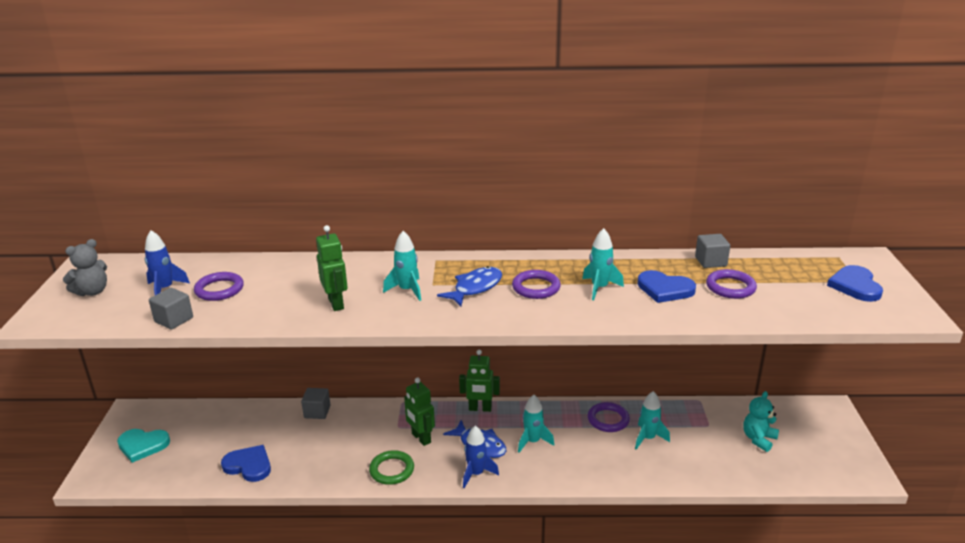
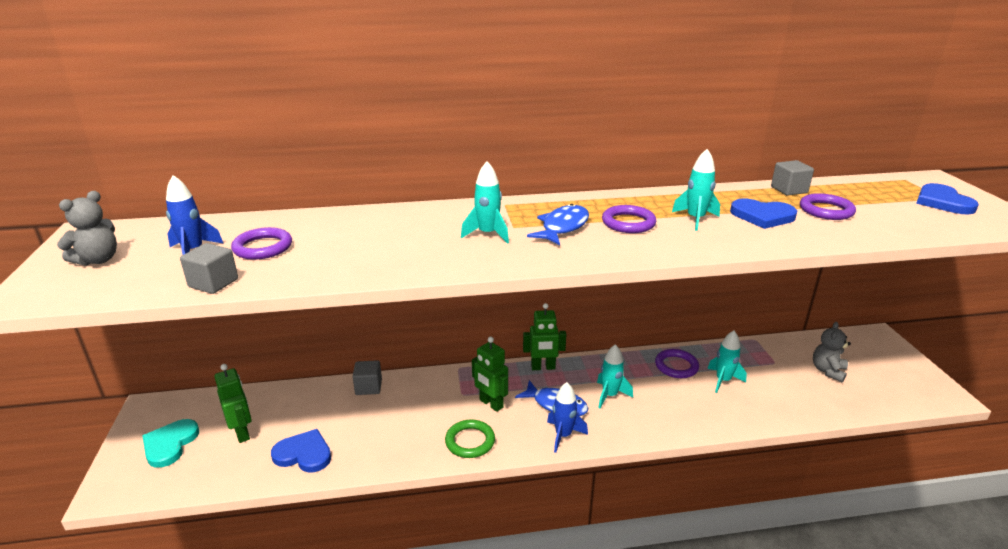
camera: 10 degrees left, 0 degrees up
(142, 445) = (170, 444): turquoise heart -> turquoise heart turned 105 degrees clockwise
(336, 303) = (411, 252): green robot -> green robot (242, 433)
(758, 439) = (828, 371): turquoise teddy bear -> grey teddy bear

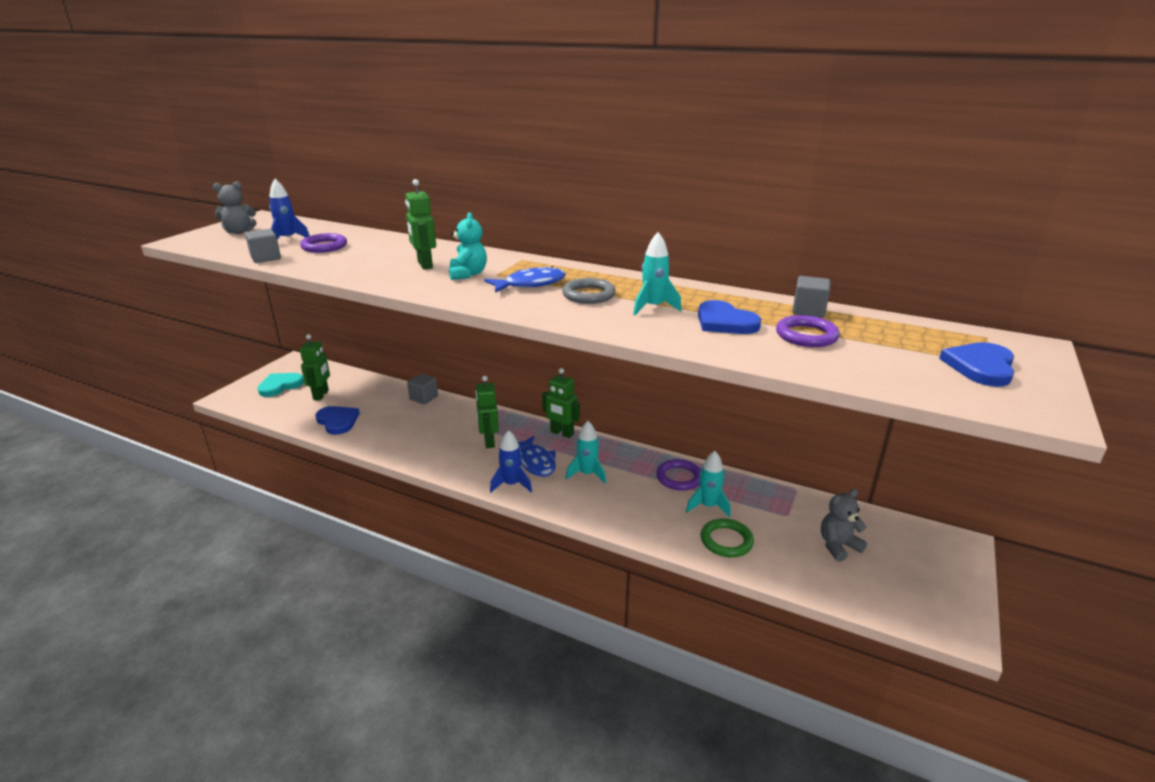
camera: 35 degrees right, 0 degrees up
(424, 236) = (424, 265): none -> green robot
(470, 441) = (442, 459): green ring -> green ring (726, 541)
(488, 234) = (468, 274): turquoise rocket -> turquoise teddy bear
(628, 223) = (588, 295): purple ring -> grey ring

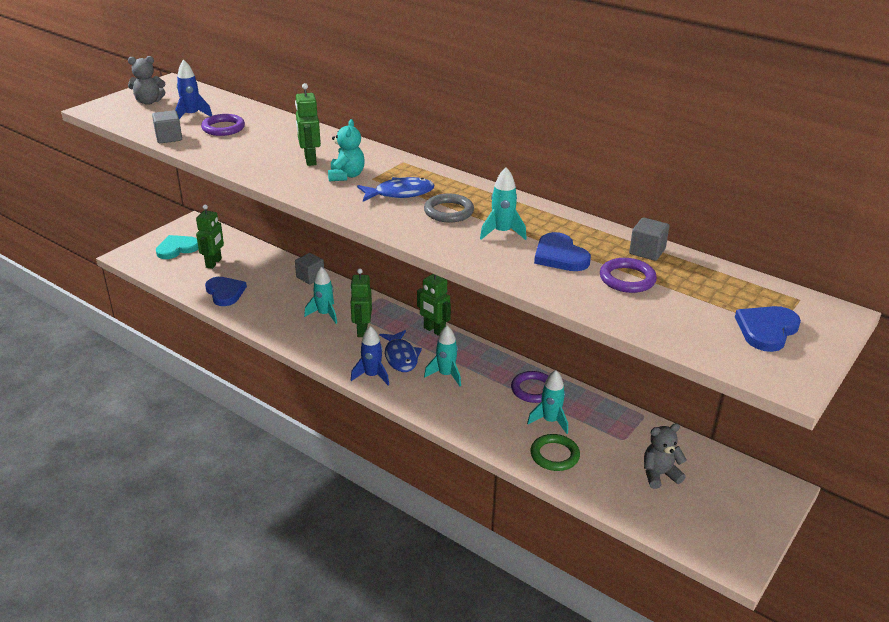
camera: 10 degrees right, 5 degrees up
(446, 430) = (324, 314): none -> turquoise rocket

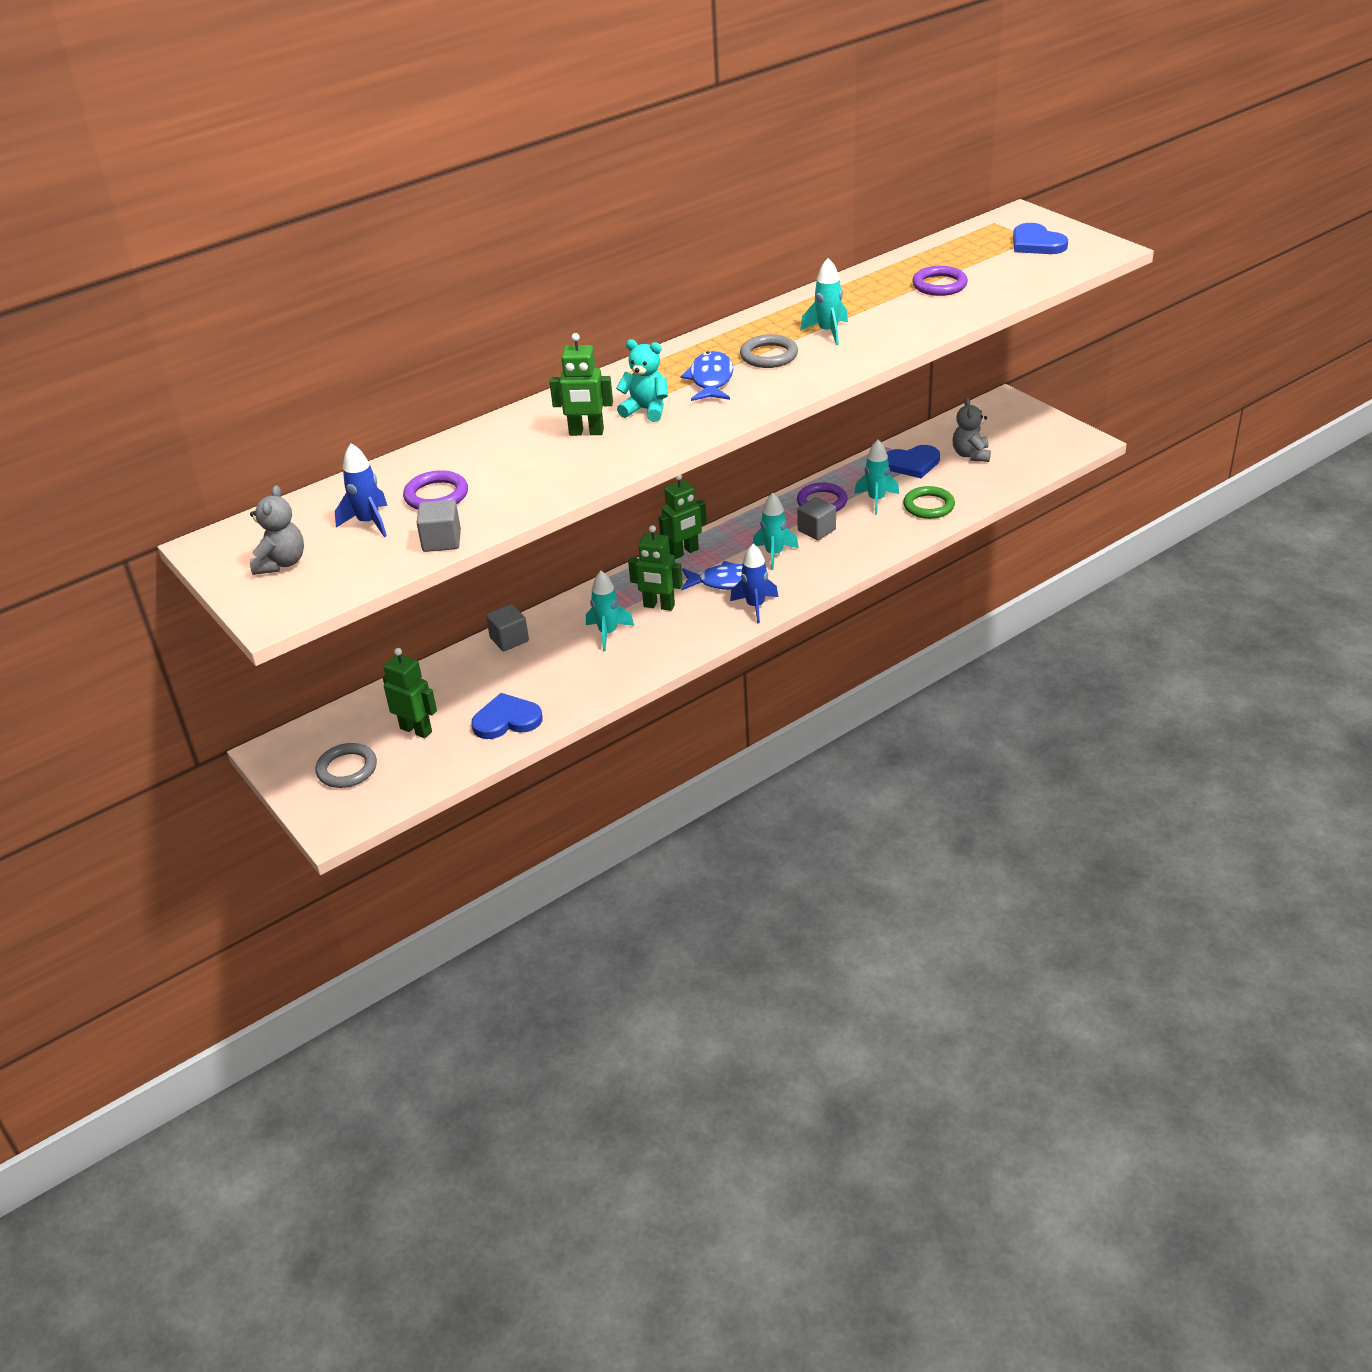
camera: 70 degrees left, 5 degrees up
(177, 248) = (347, 769): turquoise heart -> grey ring
(560, 256) = (886, 309): blue heart -> blue heart (912, 464)
(647, 251) = (893, 269): grey cube -> grey cube (816, 530)

